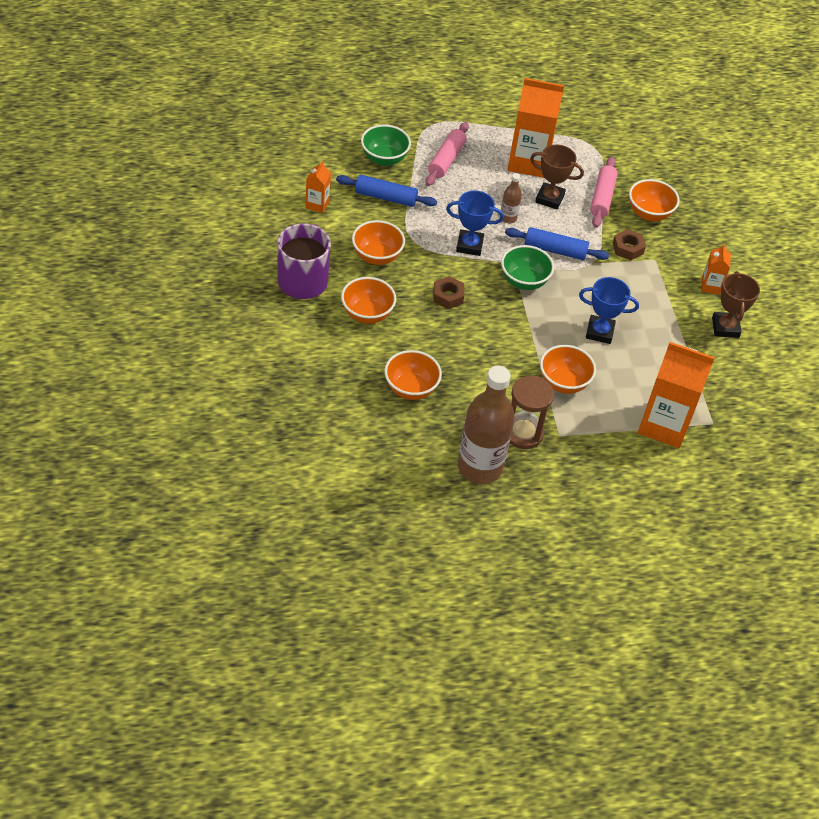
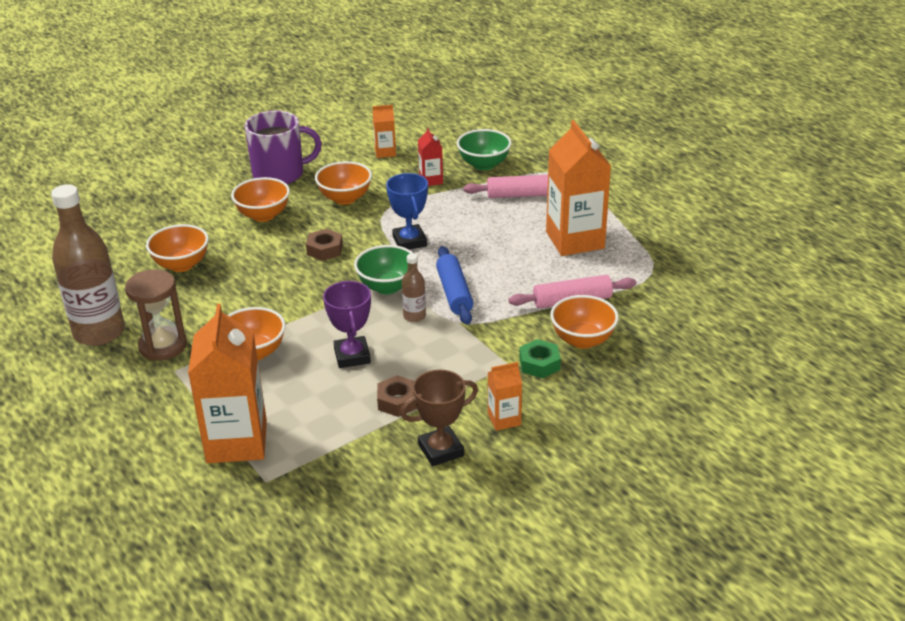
camera: 70 degrees right, 15 degrees down
(385, 197) = (431, 180): blue rolling pin -> red carton
(508, 218) = (474, 252): brown bottle -> brown bottle (414, 316)
(549, 198) = (532, 268): brown trophy -> none
(599, 332) = (352, 356): blue trophy -> purple trophy
(628, 248) = (507, 340): brown nut -> brown nut (397, 401)
(663, 245) = (539, 364): none -> green nut

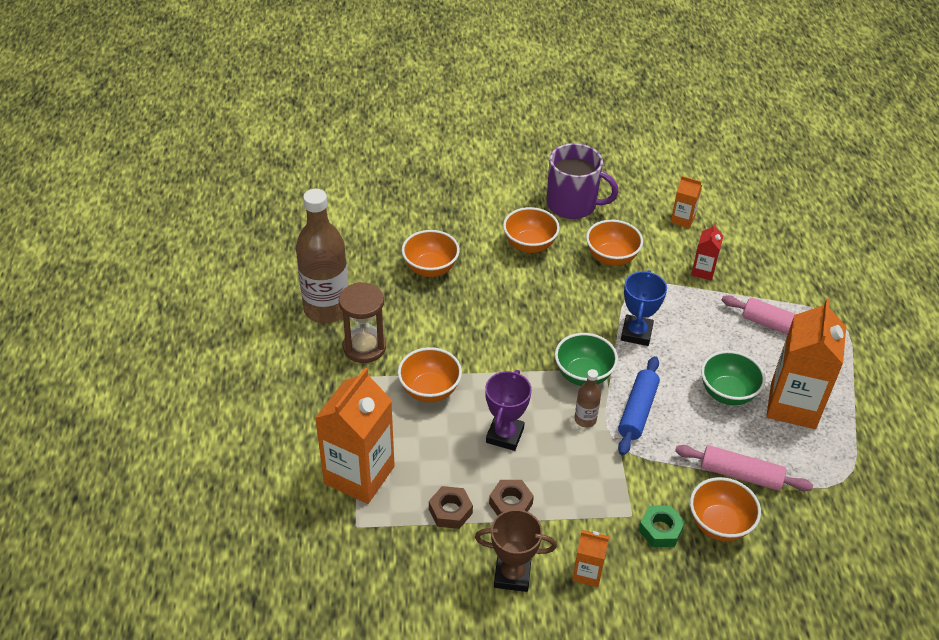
camera: 30 degrees right, 10 degrees up
(325, 249) = (557, 308): brown nut -> brown nut (450, 511)
(484, 164) = (766, 274): green bowl -> green bowl (727, 393)

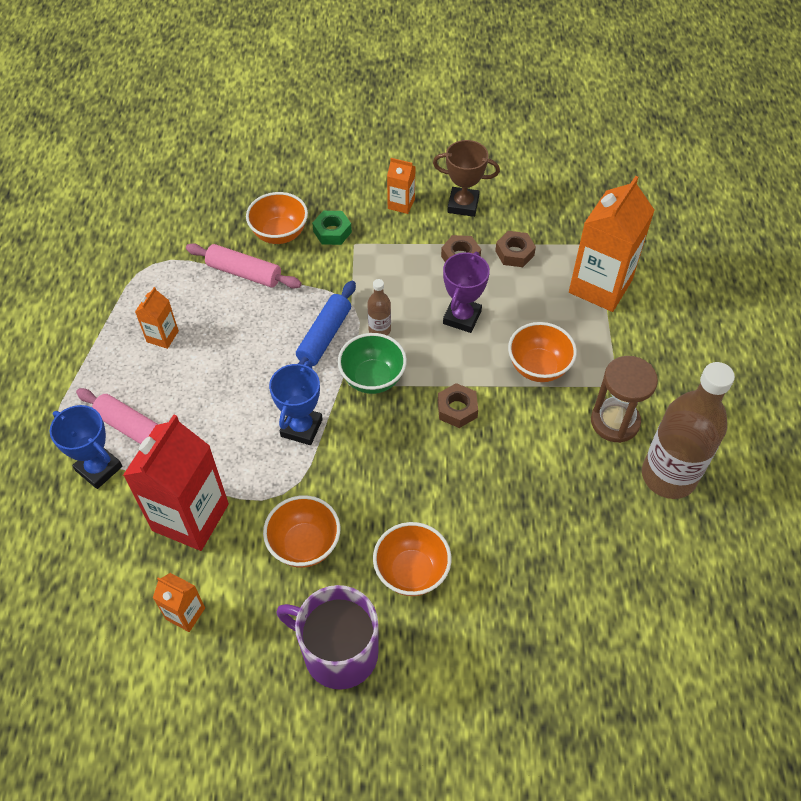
camera: 175 degrees left, 10 degrees up
(430, 268) = (545, 535): orange bowl -> none
(504, 352) = (457, 409): none -> brown nut
(703, 271) = (190, 517): red carton -> red carton, size x2.10
(727, 393) = (225, 352): green bowl -> none
(790, 299) = (99, 468): none -> blue trophy
(793, 405) = (162, 336): orange carton -> orange carton, size x0.48

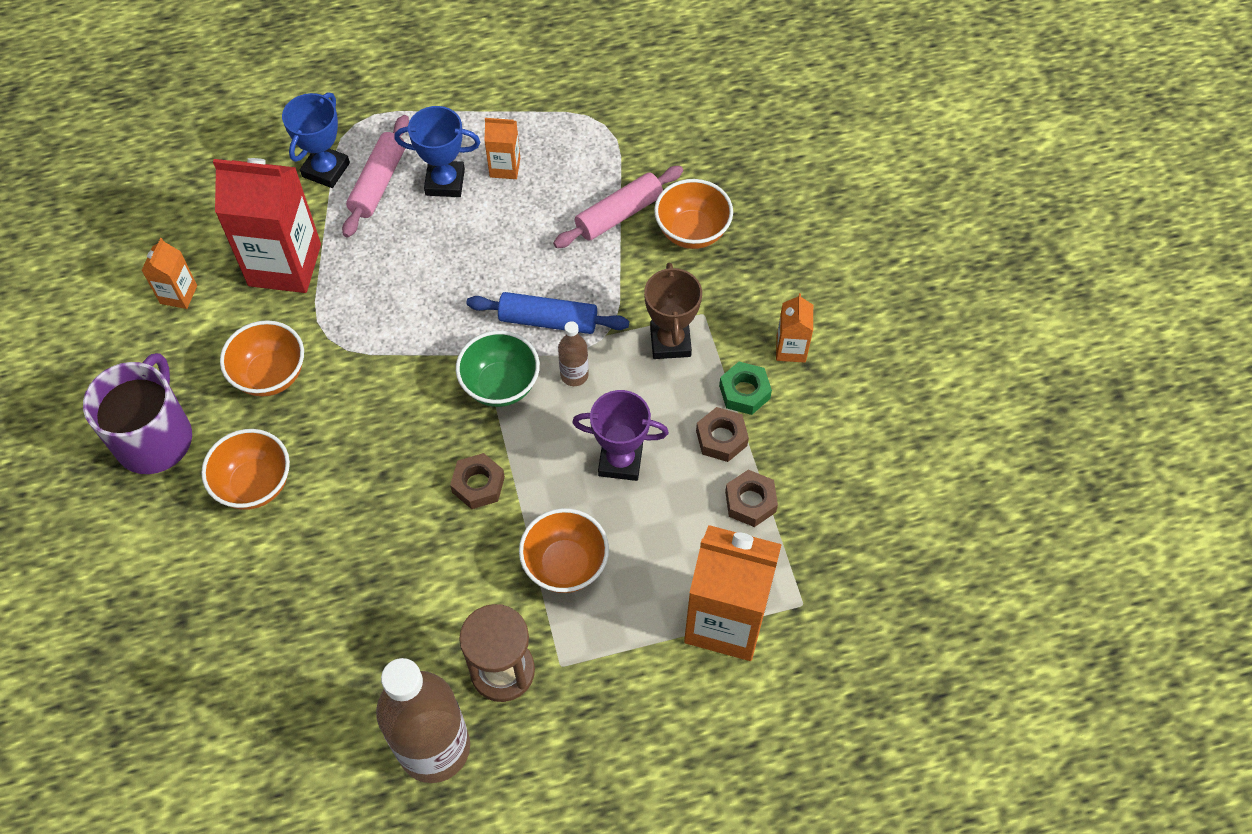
camera: 75 degrees right, 5 degrees up
(244, 273) = (619, 214): pink rolling pin -> pink rolling pin turned 45 degrees clockwise
(301, 428) = (415, 332): blue trophy -> blue trophy (445, 182)
(332, 232) = (715, 285): green nut -> green nut (744, 392)
(463, 205) = (816, 422): brown trophy -> brown trophy (670, 342)

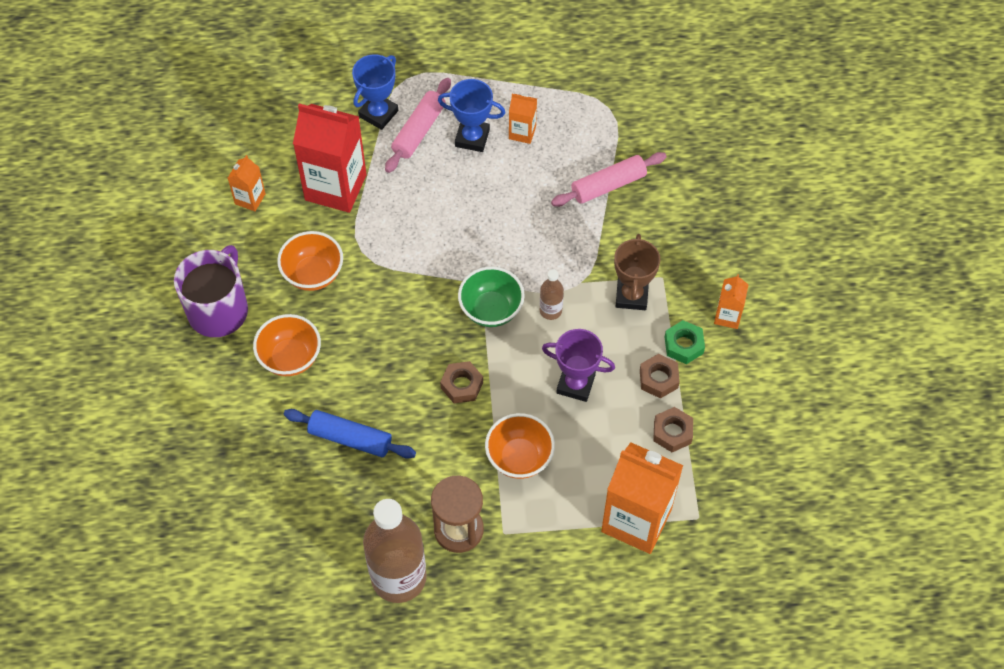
camera: 10 degrees right, 0 degrees up
(548, 320) = (537, 264): blue rolling pin -> blue rolling pin (350, 438)
(692, 232) = (665, 208): orange bowl -> none

